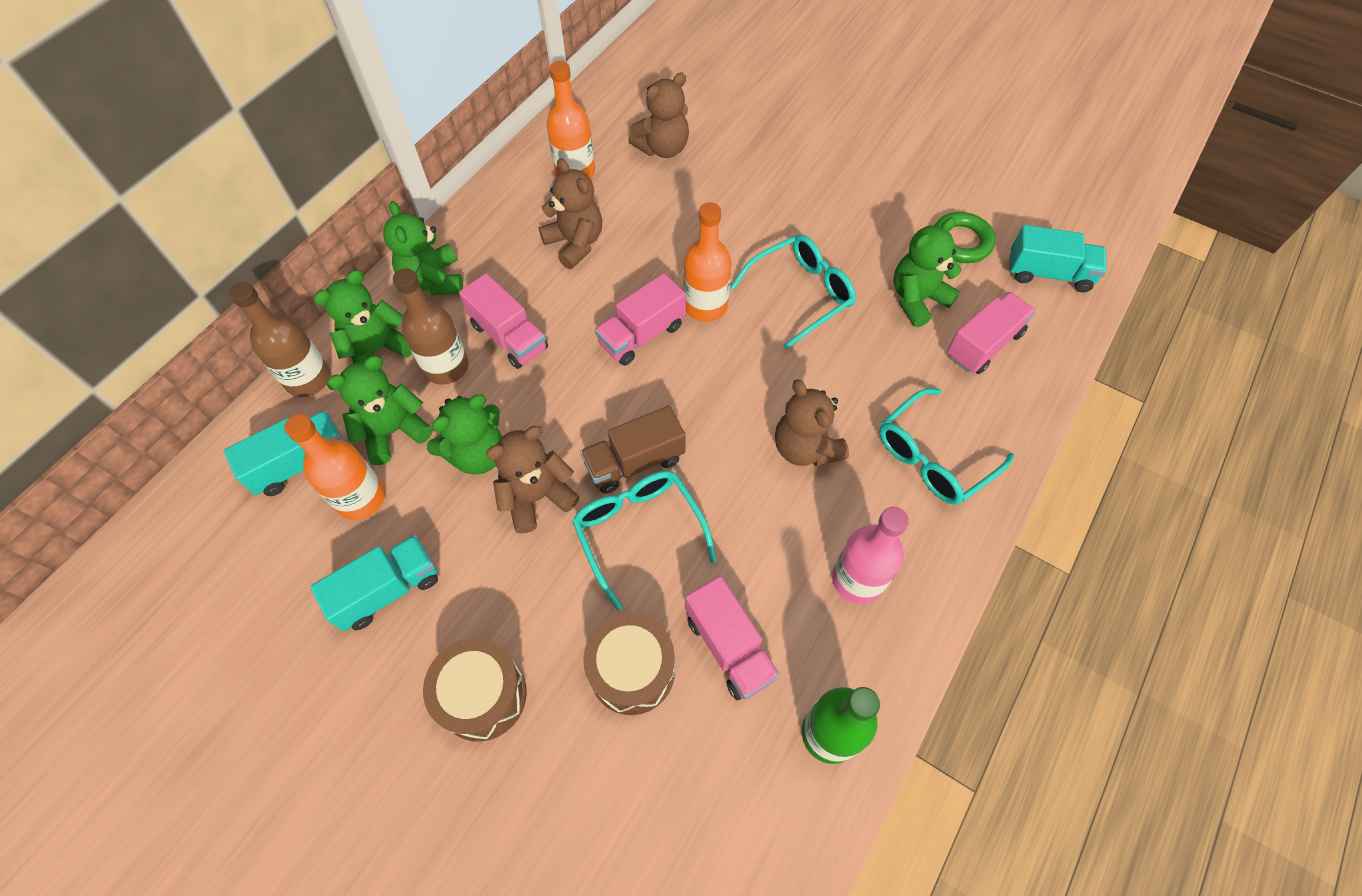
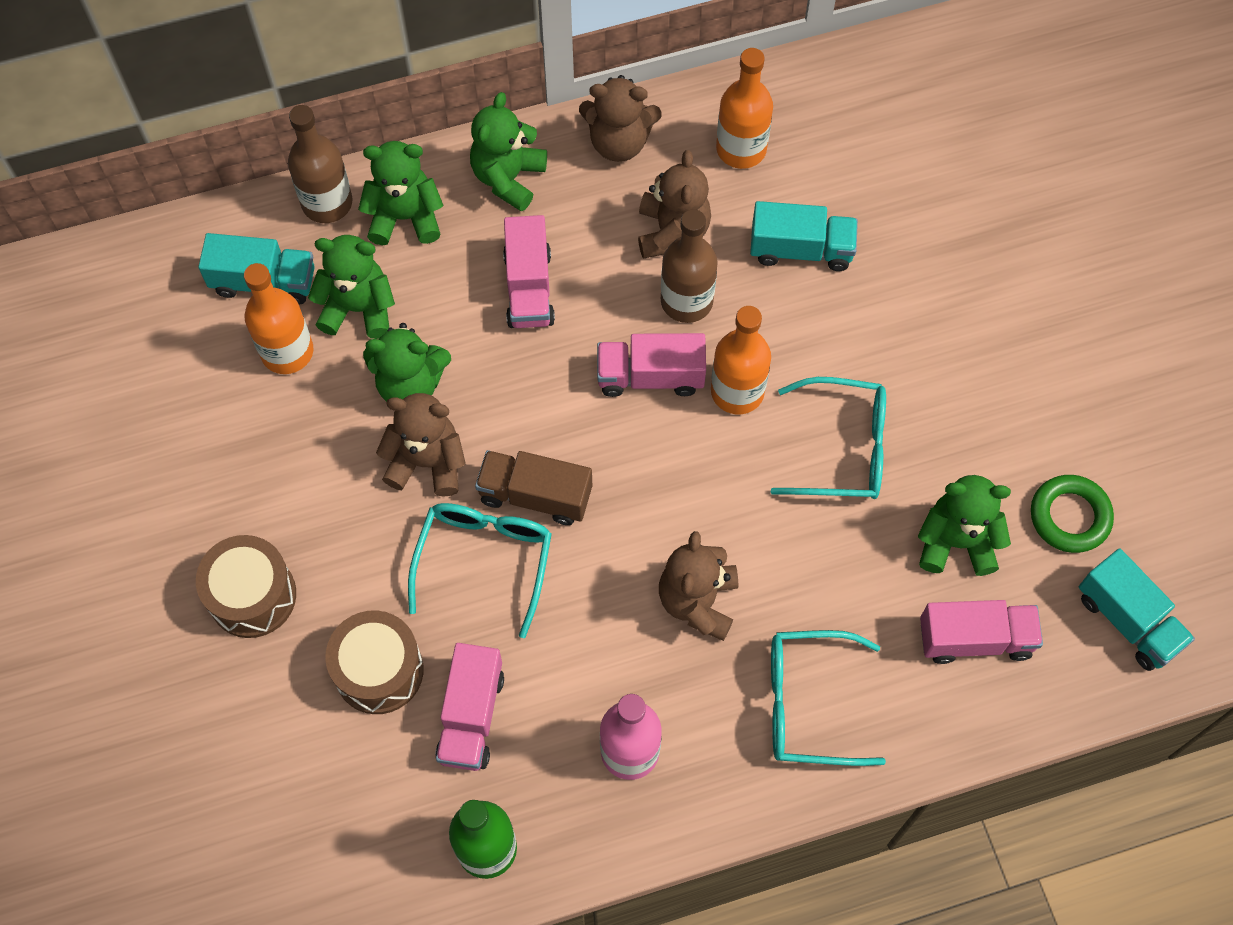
camera: 40 degrees right, 5 degrees up
(387, 590) = (248, 450): turquoise truck -> turquoise truck (801, 249)
(446, 367) = (450, 278): brown bottle -> brown bottle (686, 301)
(663, 148) = (856, 182): brown teddy bear -> brown teddy bear (619, 142)

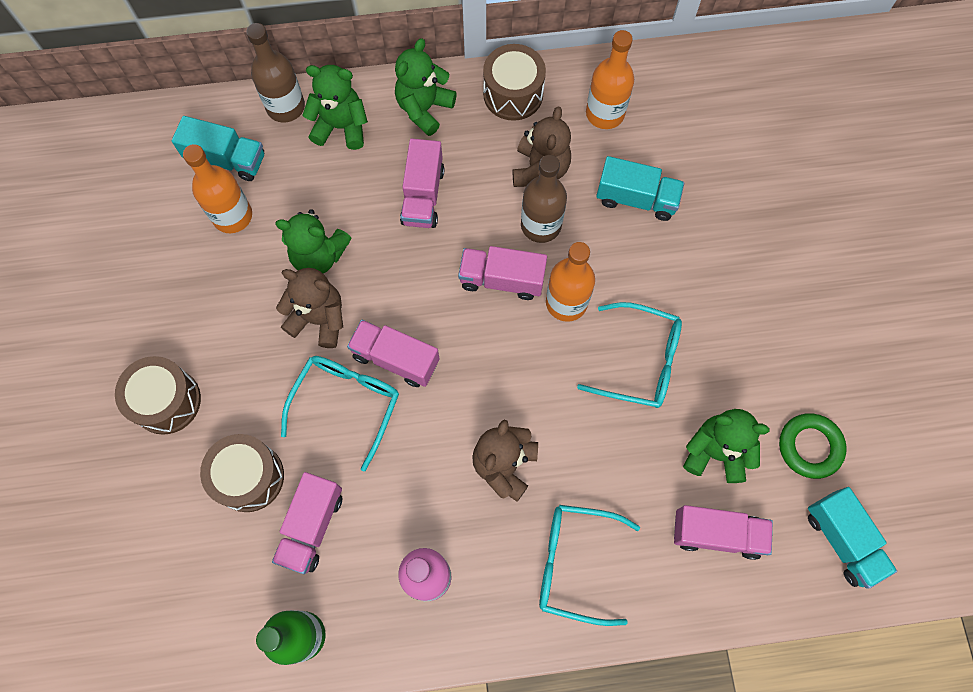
camera: 10 degrees right, 5 degrees up
(358, 308) = (292, 191): green teddy bear -> none
(535, 495) = (396, 359): brown truck -> pink truck
(619, 142) = (513, 94): brown teddy bear -> brown drum

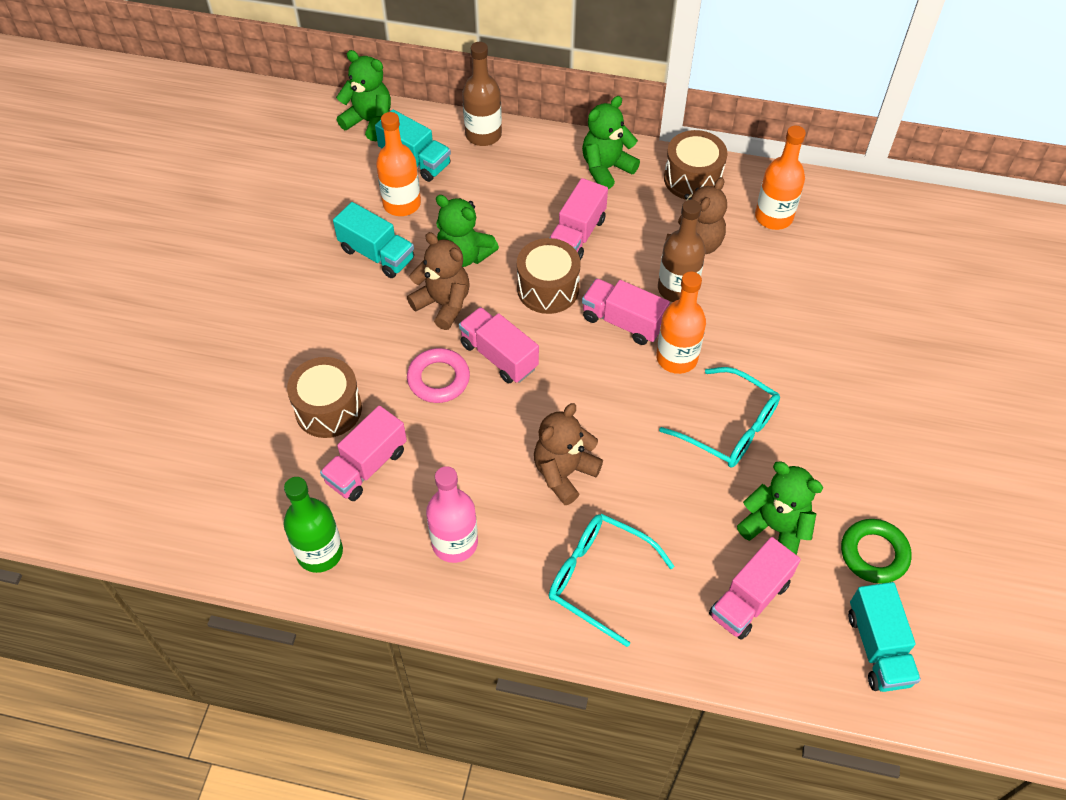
camera: 20 degrees right, 15 degrees down
(167, 401) = (283, 328): brown drum -> brown drum (548, 288)
(341, 127) = (525, 162): green teddy bear -> green teddy bear (369, 122)
(346, 405) = (438, 379): turquoise glasses -> pink ring
(636, 199) = (777, 293): turquoise truck -> turquoise truck (377, 254)
(716, 534) = (749, 599): pink truck -> pink truck turned 105 degrees clockwise

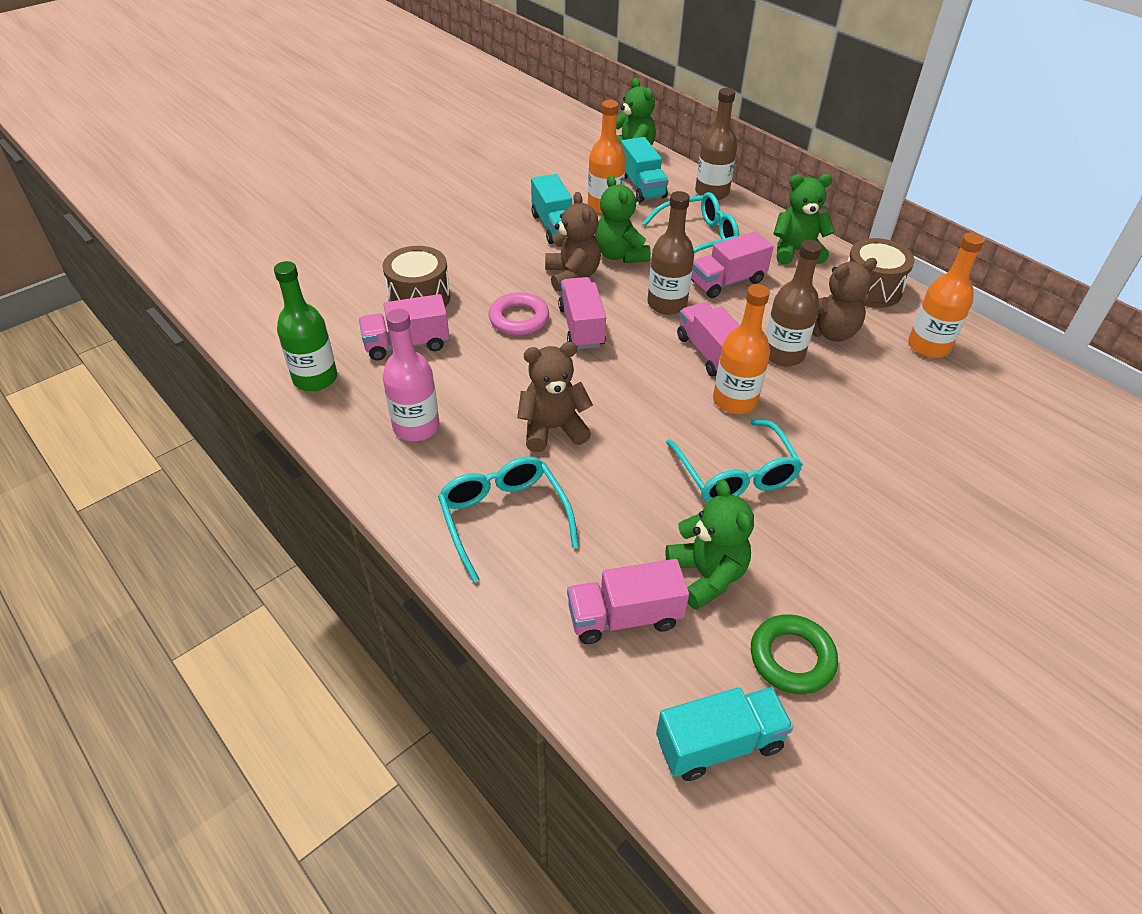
camera: 35 degrees right, 10 degrees down
(514, 198) = (697, 238): none -> turquoise glasses
(548, 288) = (667, 304): brown drum -> brown bottle
(878, 648) = (719, 744): turquoise truck -> turquoise truck turned 135 degrees counterclockwise

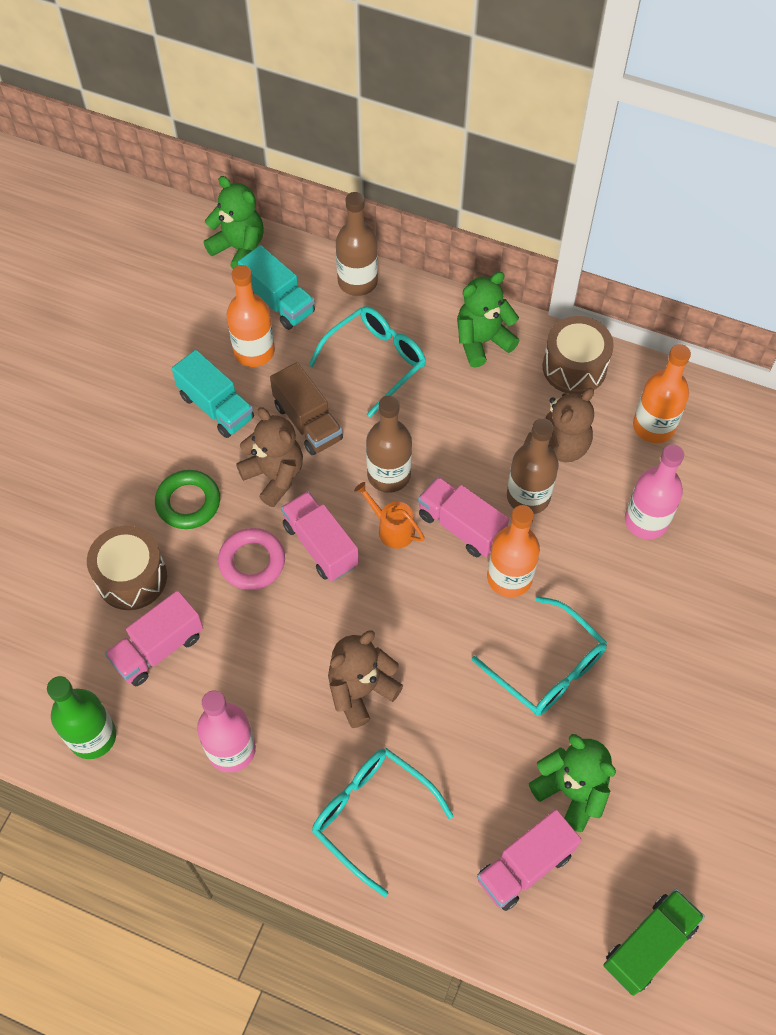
camera: 25 degrees left, 15 degrees up
(620, 255) = (308, 422): green teddy bear -> brown truck
(648, 336) = (392, 529): none -> orange watering can
(719, 744) = (649, 945): turquoise truck -> green truck
(727, 282) = (433, 416): pink truck -> none
(792, 658) = (670, 839): green ring -> green ring (188, 502)
(889, 405) = (646, 521): none -> pink bottle

